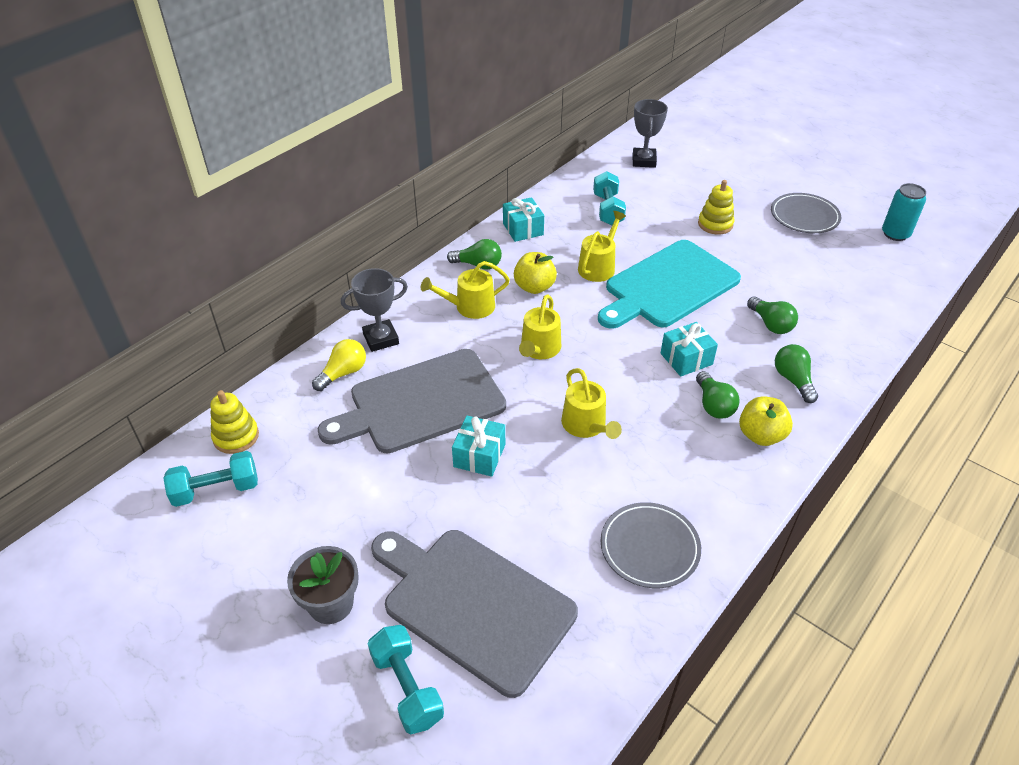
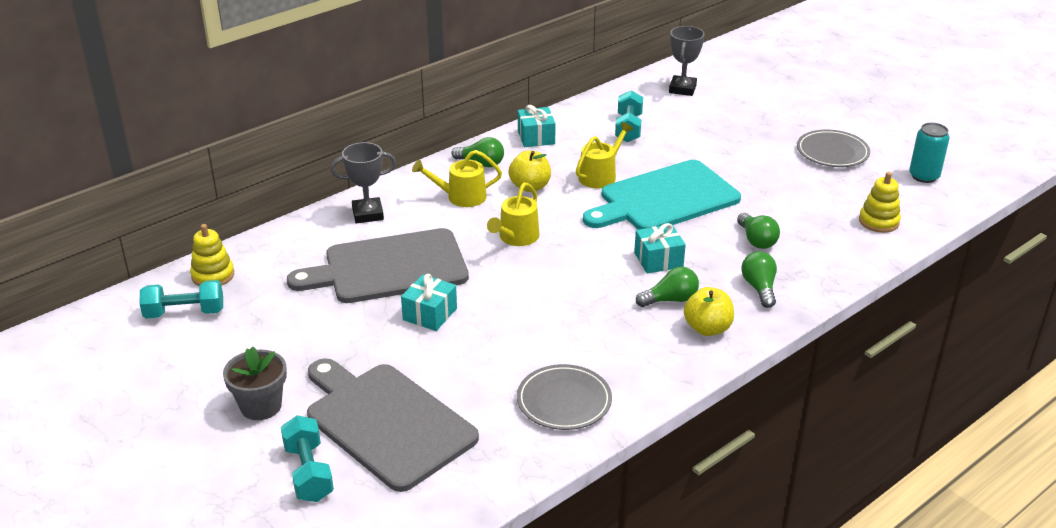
camera: 10 degrees right, 10 degrees down
(343, 373) = (324, 237): yellow light bulb -> none
(586, 425) = (539, 302): yellow watering can -> none
(713, 405) = (670, 300): green light bulb -> green light bulb turned 105 degrees counterclockwise
(715, 224) = (734, 151): yellow stacking toy -> yellow stacking toy (878, 221)

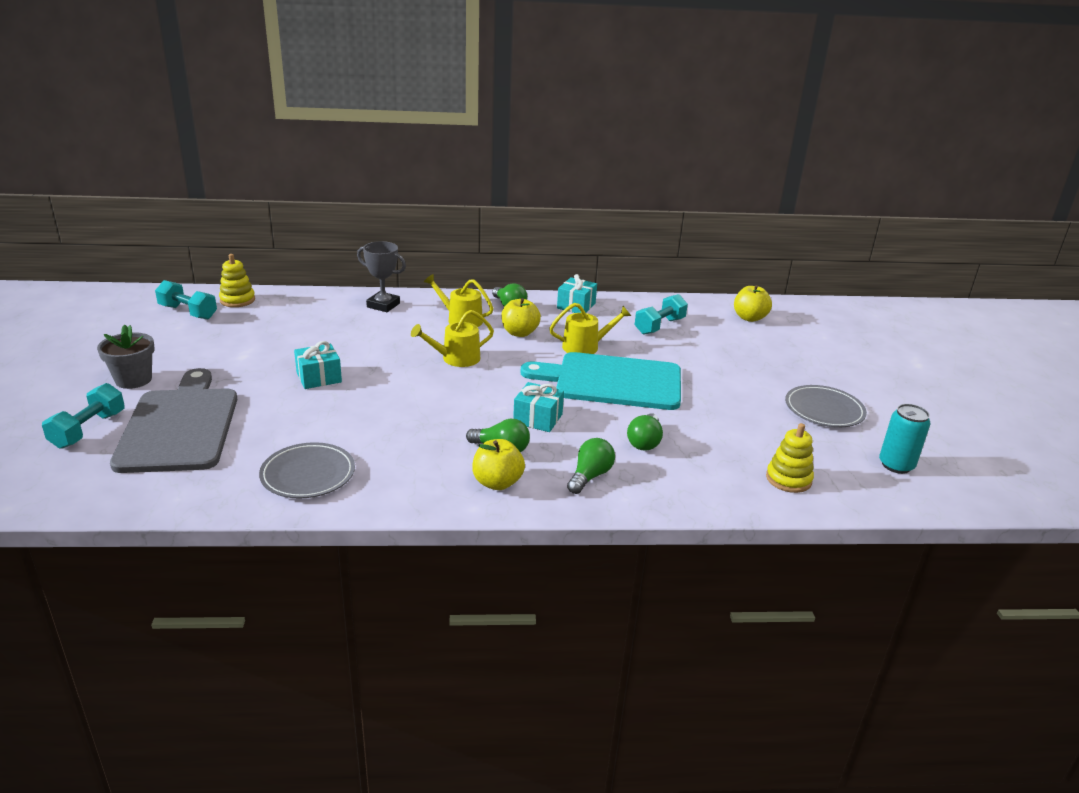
camera: 35 degrees right, 5 degrees down
(389, 268) = (342, 340): grey cutting board -> none
(682, 89) = (749, 318): grey trophy -> yellow apple

